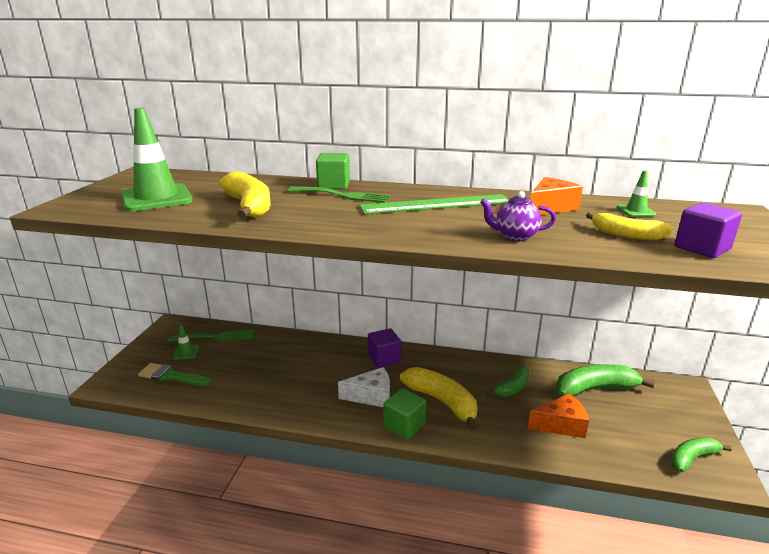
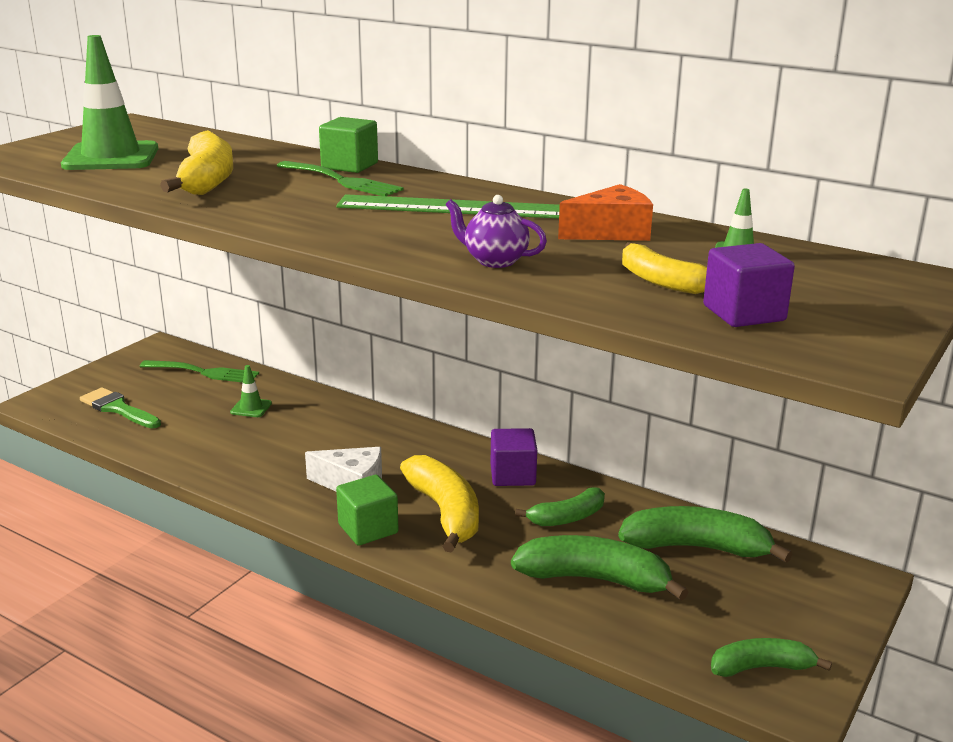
camera: 20 degrees right, 0 degrees up
(186, 352) = (154, 384): green traffic cone -> green traffic cone (251, 408)
(384, 358) = (409, 443): purple cube -> purple cube (512, 475)
(561, 425) = (595, 579): orange cheese -> green banana

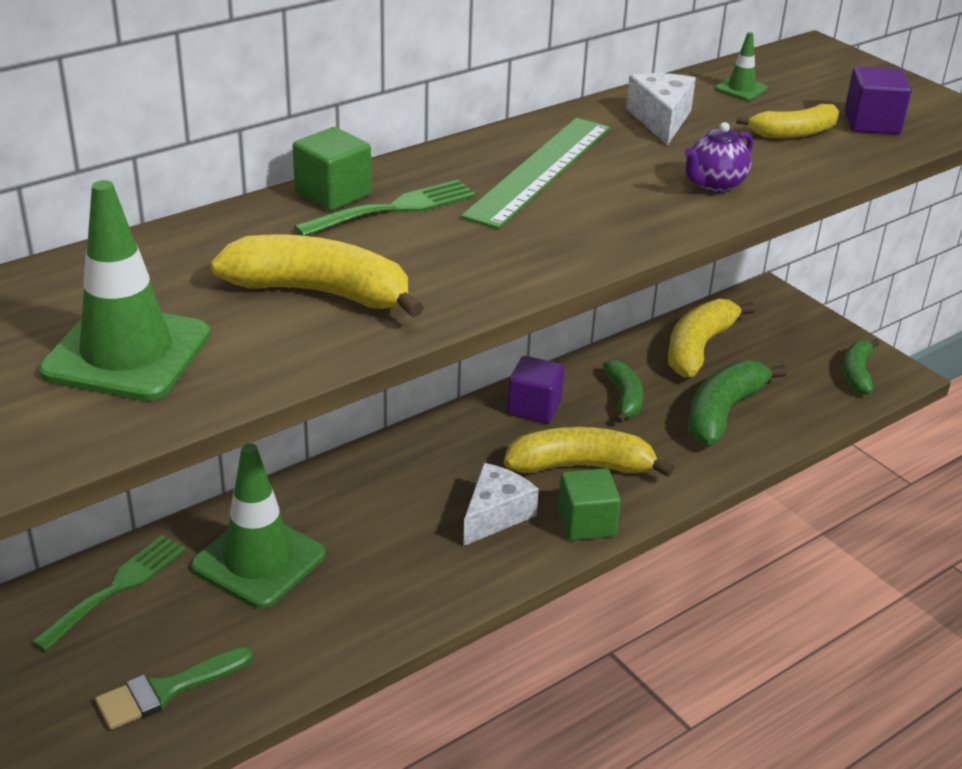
camera: 70 degrees left, 10 degrees up
(251, 408) = (258, 560): green traffic cone -> green traffic cone, size x2.26
(611, 232) = (661, 120): orange cheese -> white cheese
(697, 547) = (699, 348): green banana -> yellow banana

